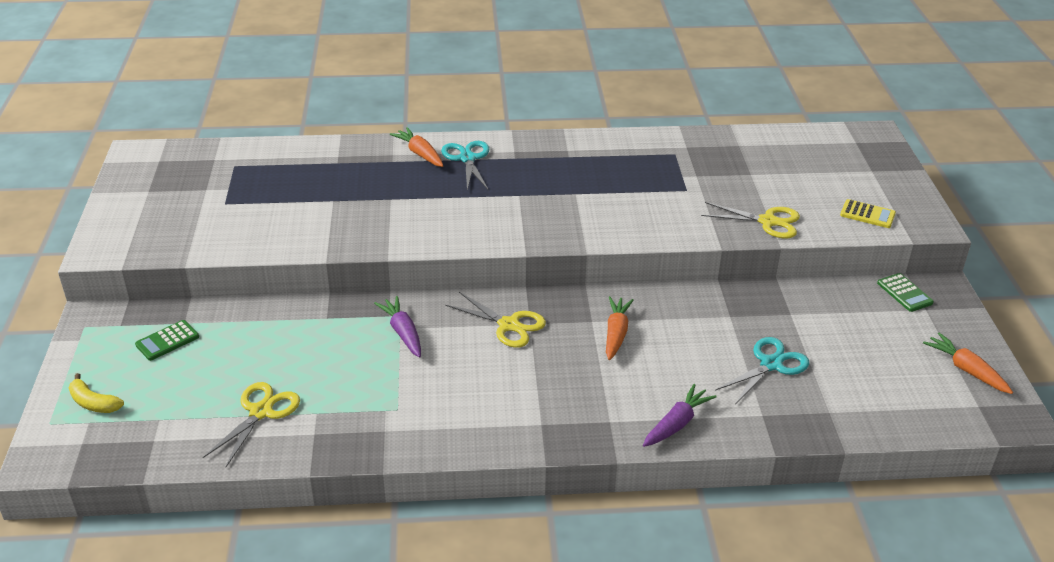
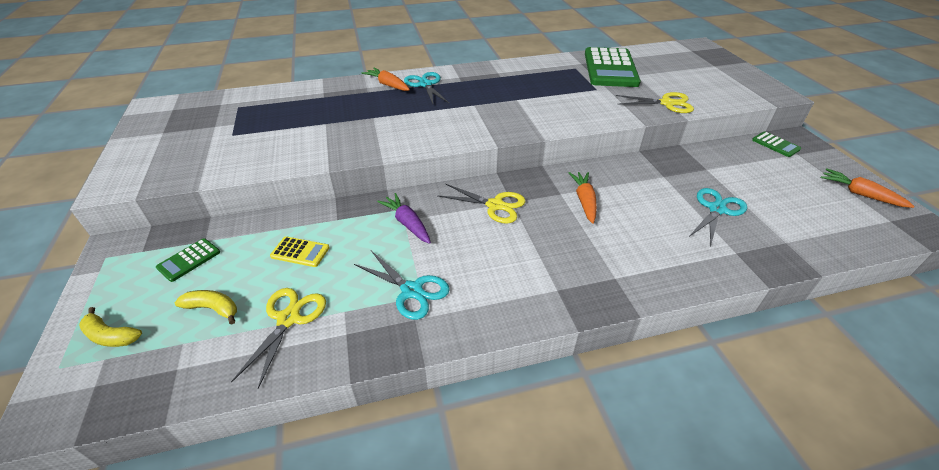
camera: 10 degrees left, 5 degrees up
(189, 392) = (213, 308): none -> yellow banana
(389, 403) = (412, 290): none -> turquoise scissors
(677, 423) = (672, 271): purple carrot -> none
(722, 159) = (610, 68): none -> green calculator
(867, 214) = (732, 92): yellow calculator -> yellow calculator (300, 252)

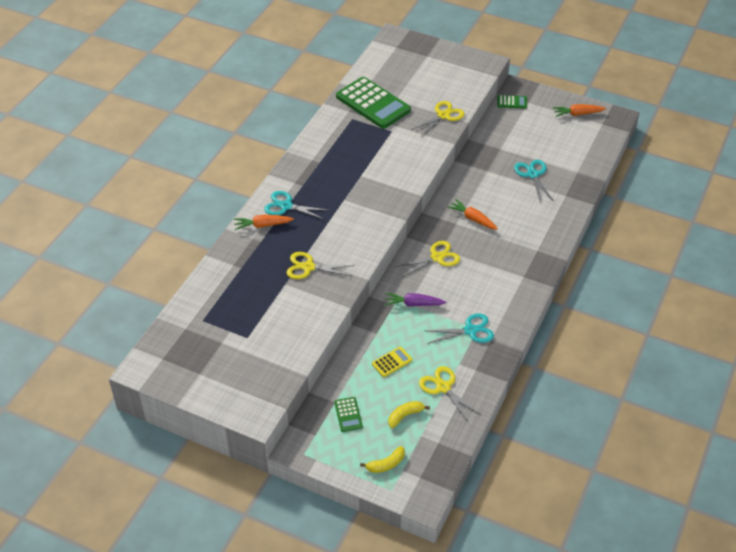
camera: 50 degrees left, 5 degrees up
(361, 125) = (308, 267): none -> yellow scissors

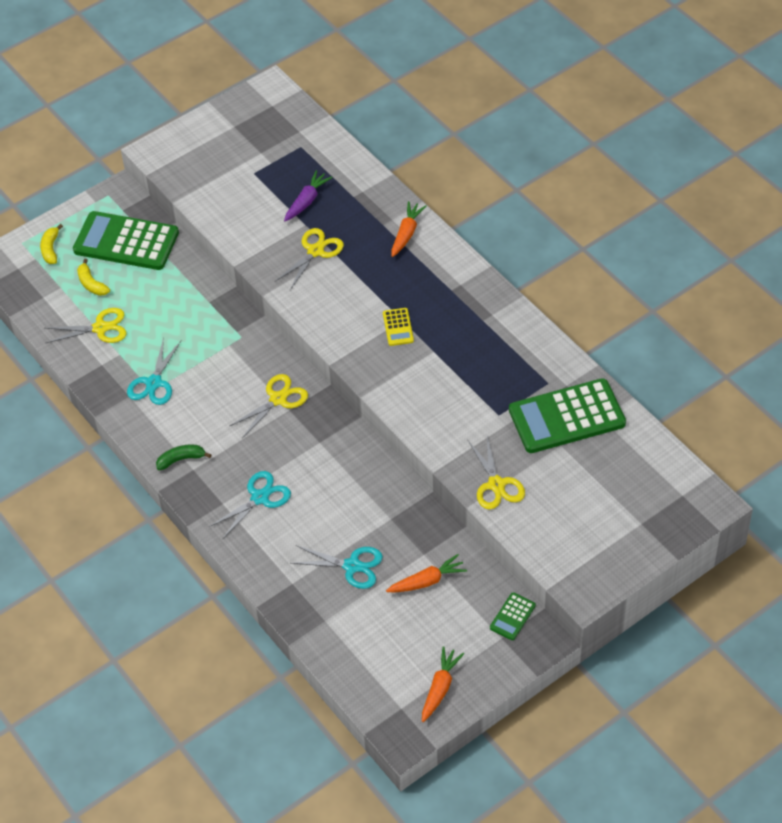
camera: 120 degrees right, 5 degrees up
(286, 206) = (424, 263): turquoise scissors -> turquoise scissors (259, 498)
(348, 414) = (126, 242): green calculator -> green calculator, size x2.30
(392, 362) = (162, 299): yellow calculator -> yellow calculator (398, 327)
(405, 416) = (91, 284): yellow banana -> yellow banana turned 150 degrees clockwise
(413, 304) = (225, 349): purple carrot -> purple carrot (307, 201)
(437, 257) = (278, 399): yellow scissors -> yellow scissors turned 135 degrees counterclockwise
(472, 219) = (316, 462): orange carrot -> orange carrot (427, 581)
(521, 286) = (181, 459): none -> green banana

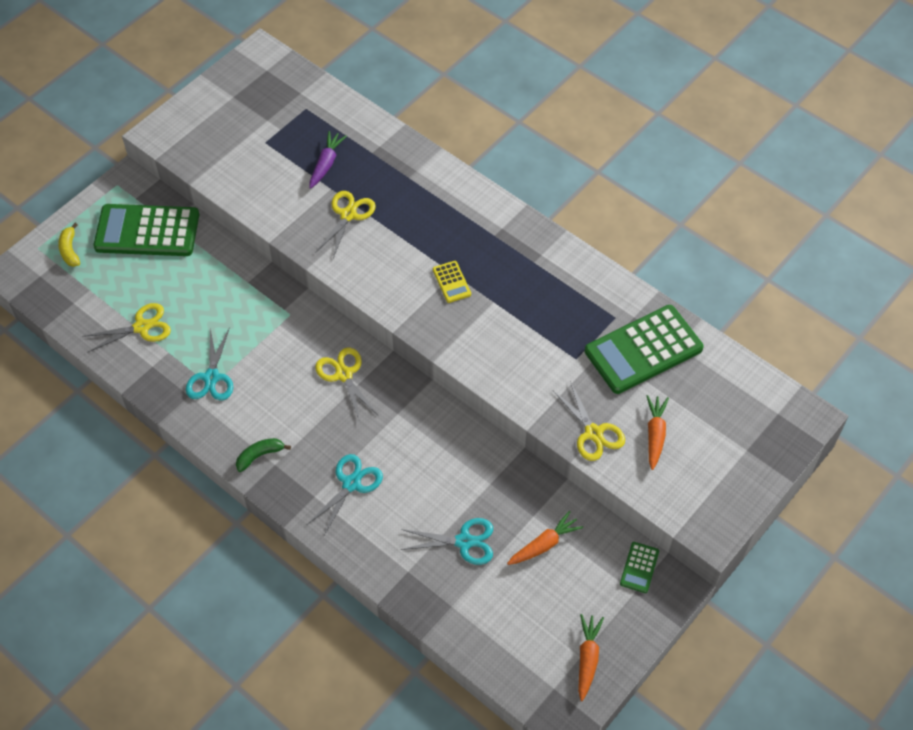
camera: 15 degrees left, 5 degrees up
(91, 284) = (121, 281): yellow banana -> none
(278, 399) = (344, 374): yellow scissors -> yellow scissors turned 60 degrees counterclockwise
(406, 233) = (435, 183): orange carrot -> orange carrot (655, 434)

